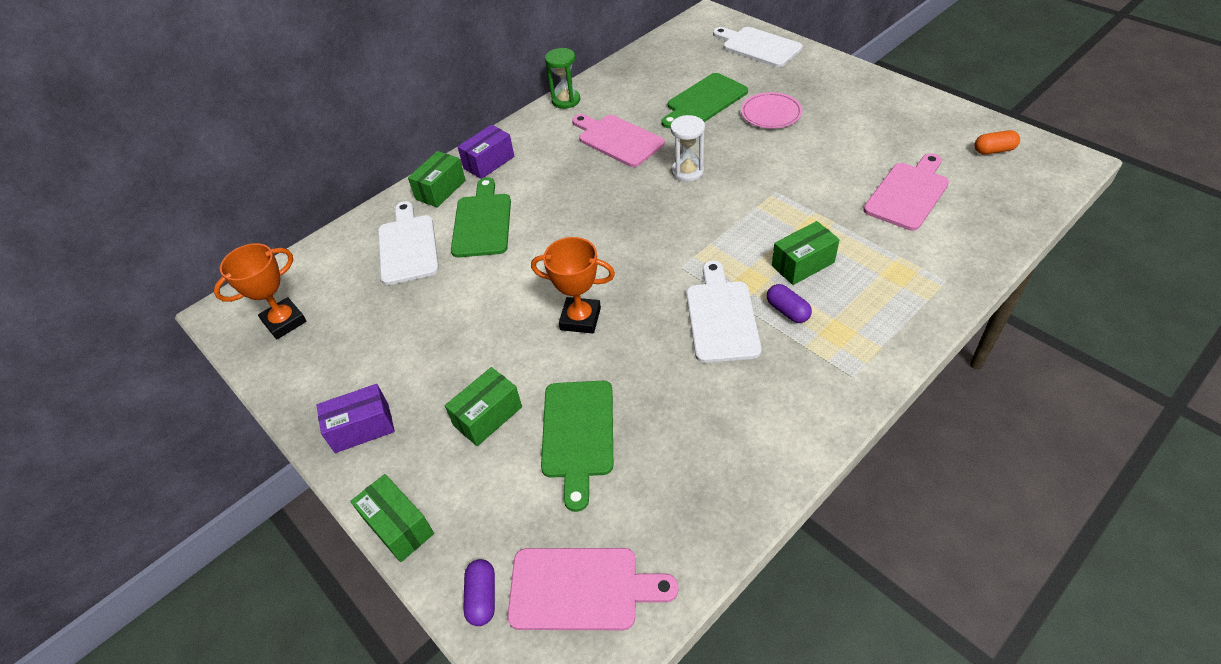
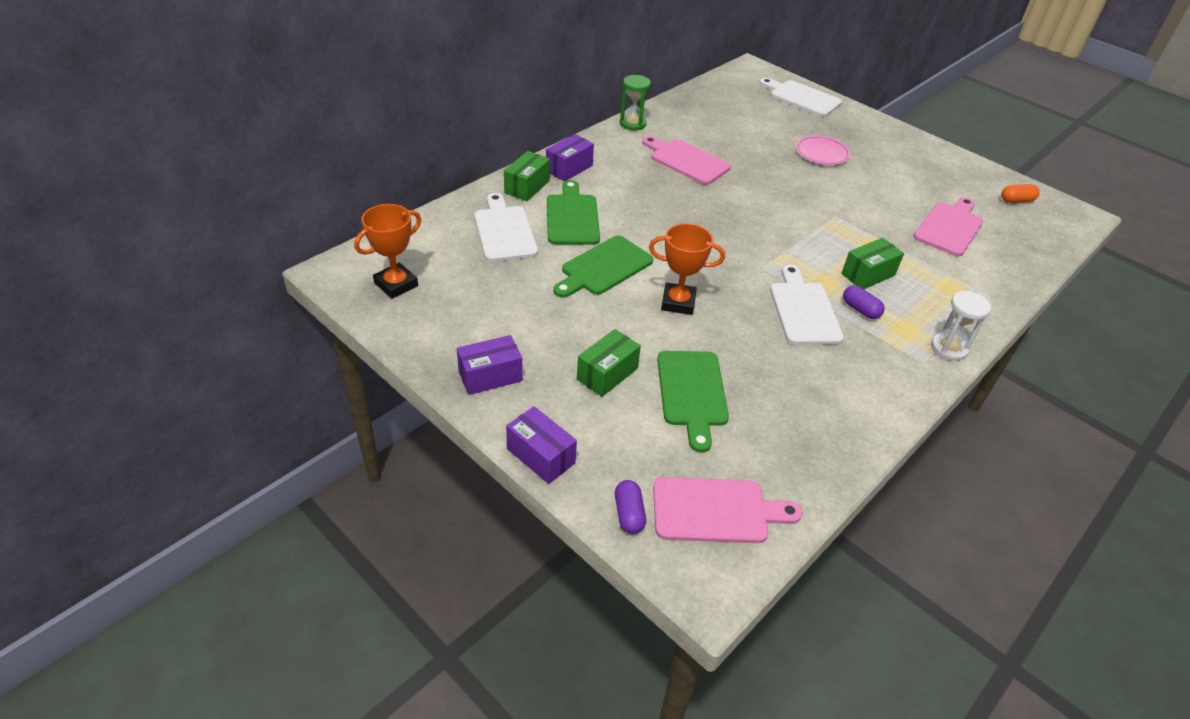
camera: 10 degrees left, 5 degrees down
(398, 526) = (541, 456): green box -> purple box
(687, 171) = (755, 193): white hourglass -> white hourglass (949, 348)
(704, 101) = (760, 137): green cutting board -> green cutting board (604, 267)

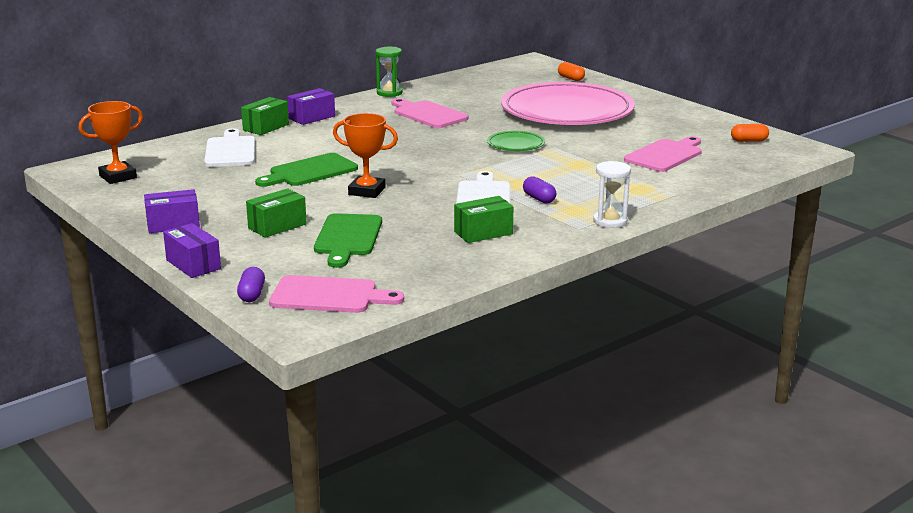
camera: 10 degrees right, 20 degrees down
(572, 217) = (297, 144): green cutting board -> none
(796, 212) = (516, 144): none -> green plate
(801, 98) = (571, 78): white cutting board -> orange capsule
(821, 153) = (567, 111): pink plate -> pink plate, size x2.47
(868, 274) = (561, 180): green box -> green box (483, 233)

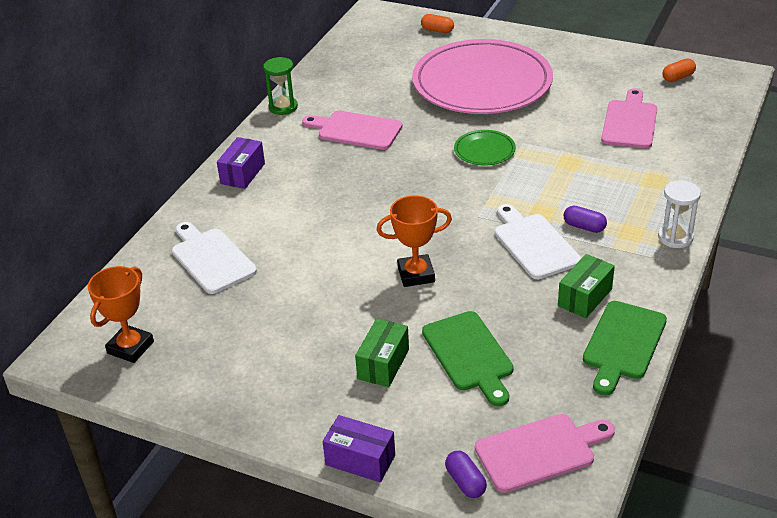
camera: 25 degrees left, 15 degrees up
(173, 225) = (274, 404): purple box -> none
(266, 127) = (210, 206): green box -> none
(310, 171) = (328, 264): green cutting board -> green cutting board (623, 344)

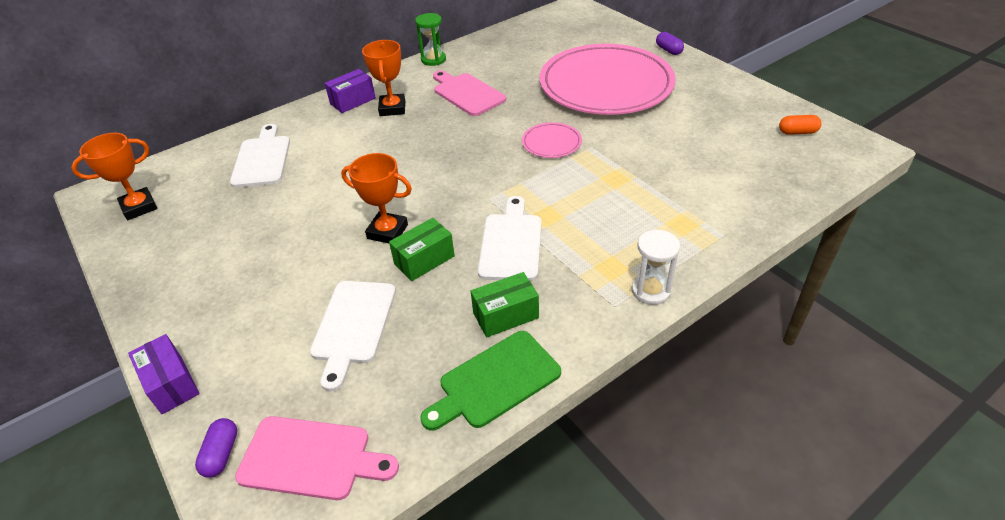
camera: 30 degrees right, 5 degrees up
(294, 168) = (392, 108): none -> orange trophy
(383, 364) = (280, 302): green box -> green box (424, 260)
(437, 30) = (610, 32): orange capsule -> none
(469, 355) = (353, 326): green cutting board -> white cutting board
(484, 150) = (551, 143): green plate -> pink plate
(584, 227) = (571, 245): purple capsule -> purple capsule (668, 50)
(630, 122) = (709, 159): pink cutting board -> none

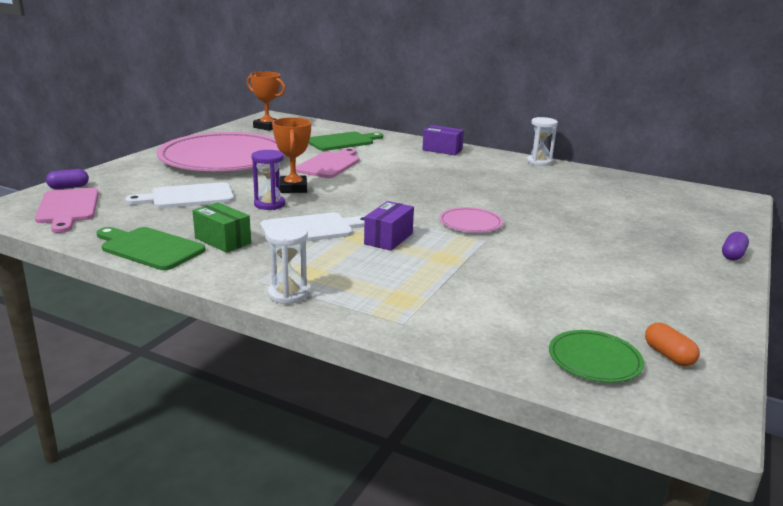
camera: 60 degrees right, 20 degrees down
(171, 384) = (120, 165): purple box -> purple box (388, 238)
(262, 159) = (343, 141): white cutting board -> green cutting board
(392, 108) = (448, 162): orange trophy -> none
(424, 260) = (269, 204): green box -> purple hourglass
(433, 59) = (539, 162): green hourglass -> white hourglass
(467, 93) = (504, 181): pink cutting board -> pink cutting board (329, 164)
(606, 85) = (605, 232): pink plate -> pink plate (224, 158)
(797, 163) = (594, 360): none -> green plate

